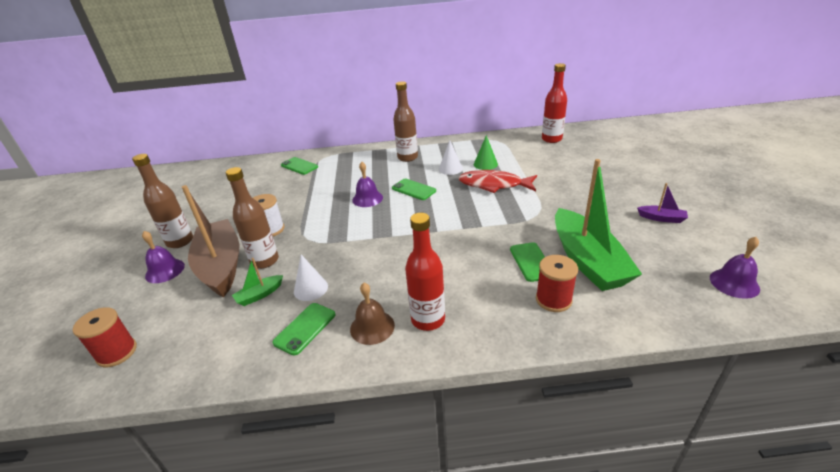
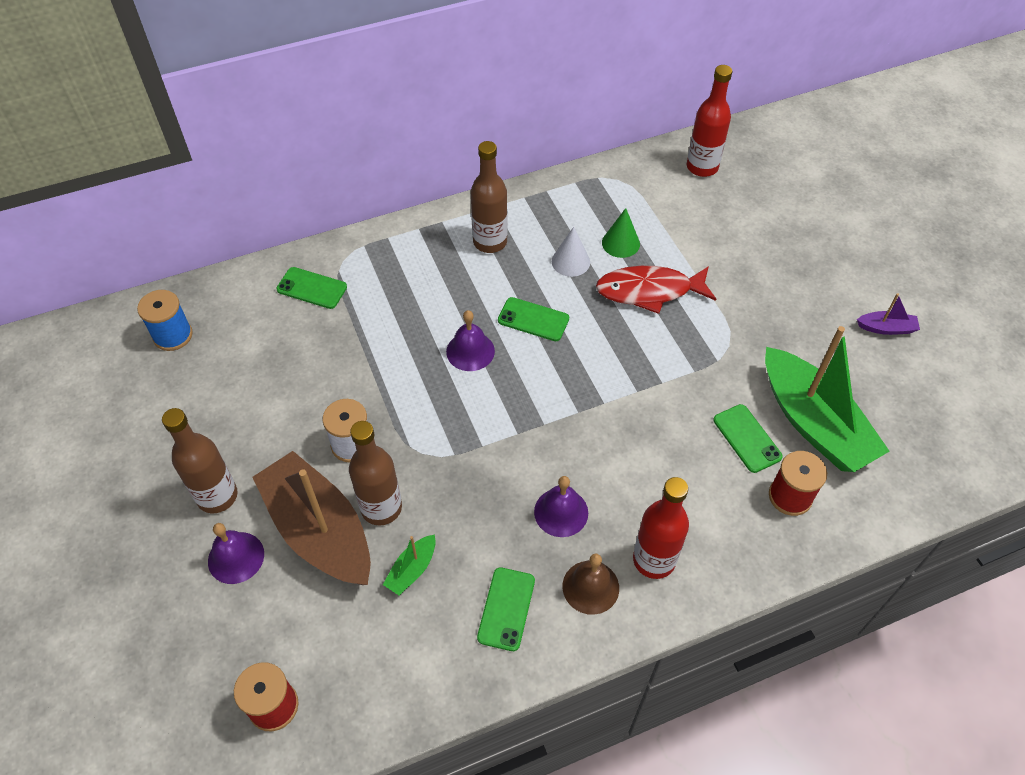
camera: 20 degrees left, 20 degrees up
(216, 176) = (173, 335): none -> blue spool
(310, 289) = (478, 544): white cone -> none
(734, 283) = (979, 428): purple bell -> purple bell (561, 512)

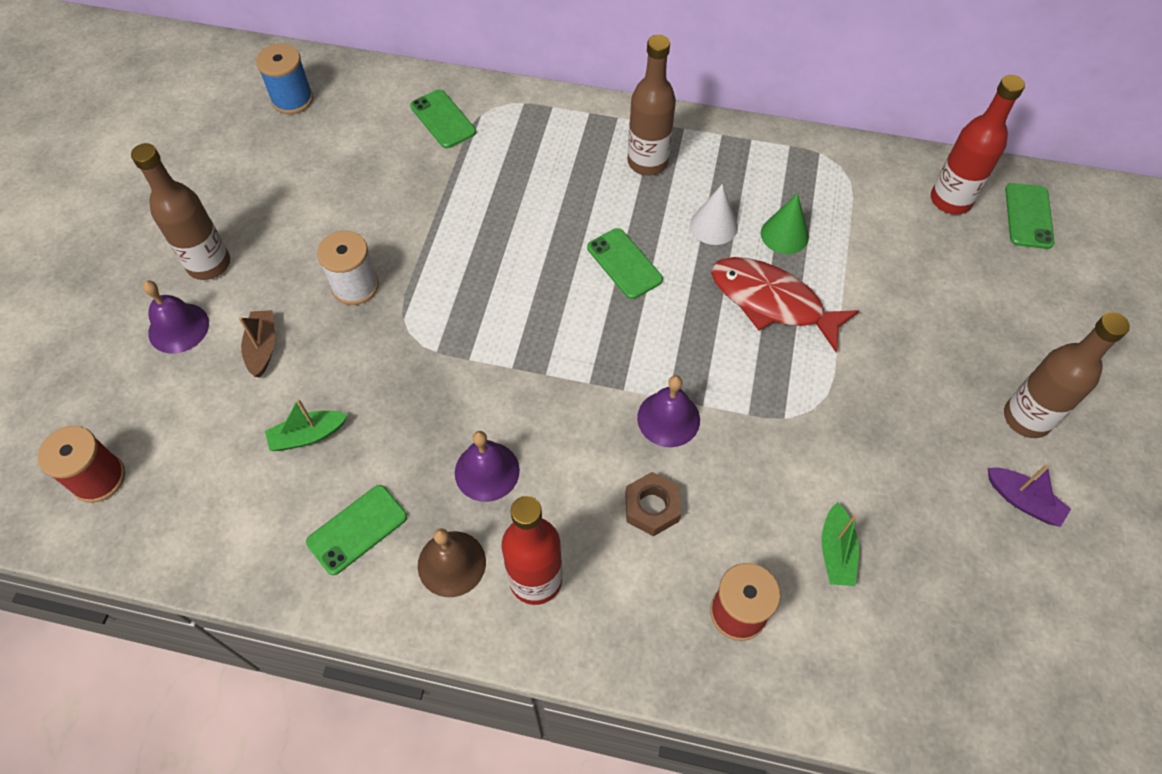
camera: 35 degrees right, 5 degrees up
(319, 530) = (262, 347): brown boat -> brown boat, size x0.42
(381, 508) = (330, 361): brown bottle -> brown bottle (1026, 418)
(470, 351) = (536, 260): purple bell -> purple bell (668, 418)
(686, 466) = (652, 507): none -> brown nut
(747, 438) = (744, 520): green phone -> green phone (1028, 216)
(813, 423) = (836, 552): green boat -> green boat, size x0.42

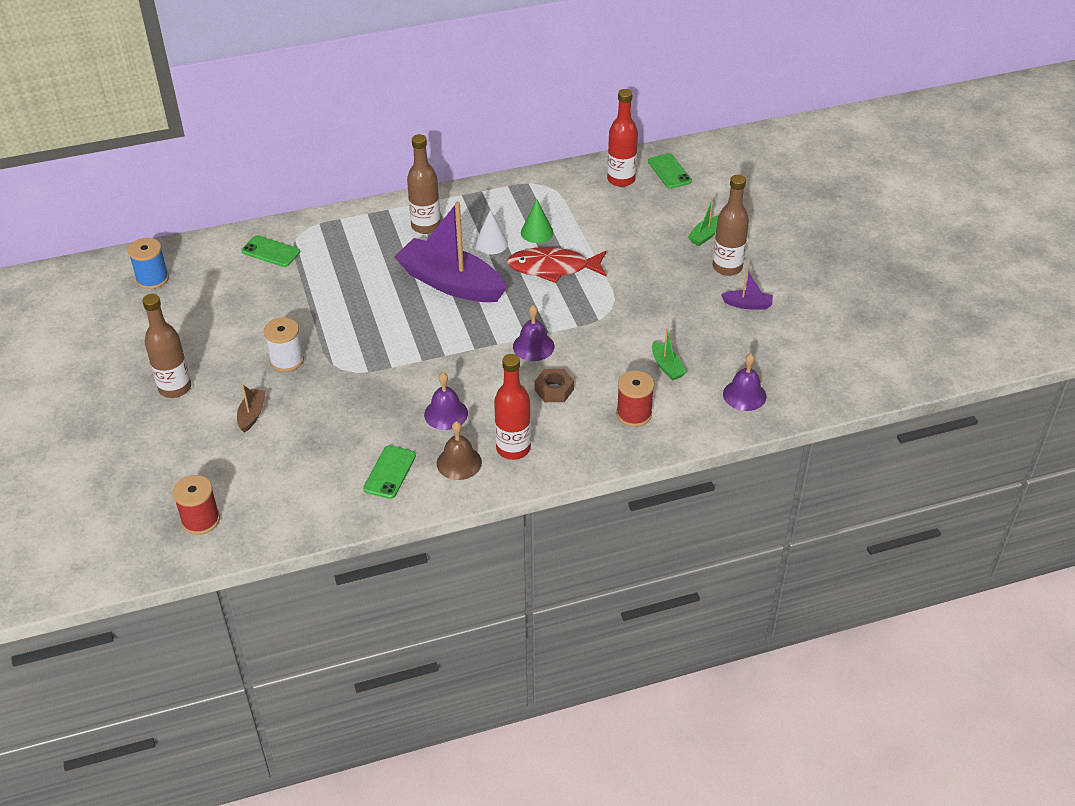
camera: 30 degrees left, 15 degrees down
(178, 328) = (184, 428): purple bell -> purple bell (744, 395)
(262, 347) = (252, 414): brown boat -> brown boat turned 45 degrees clockwise
(308, 435) = (320, 443): green boat -> green boat (705, 235)
(624, 264) = (451, 283): green phone -> purple boat

